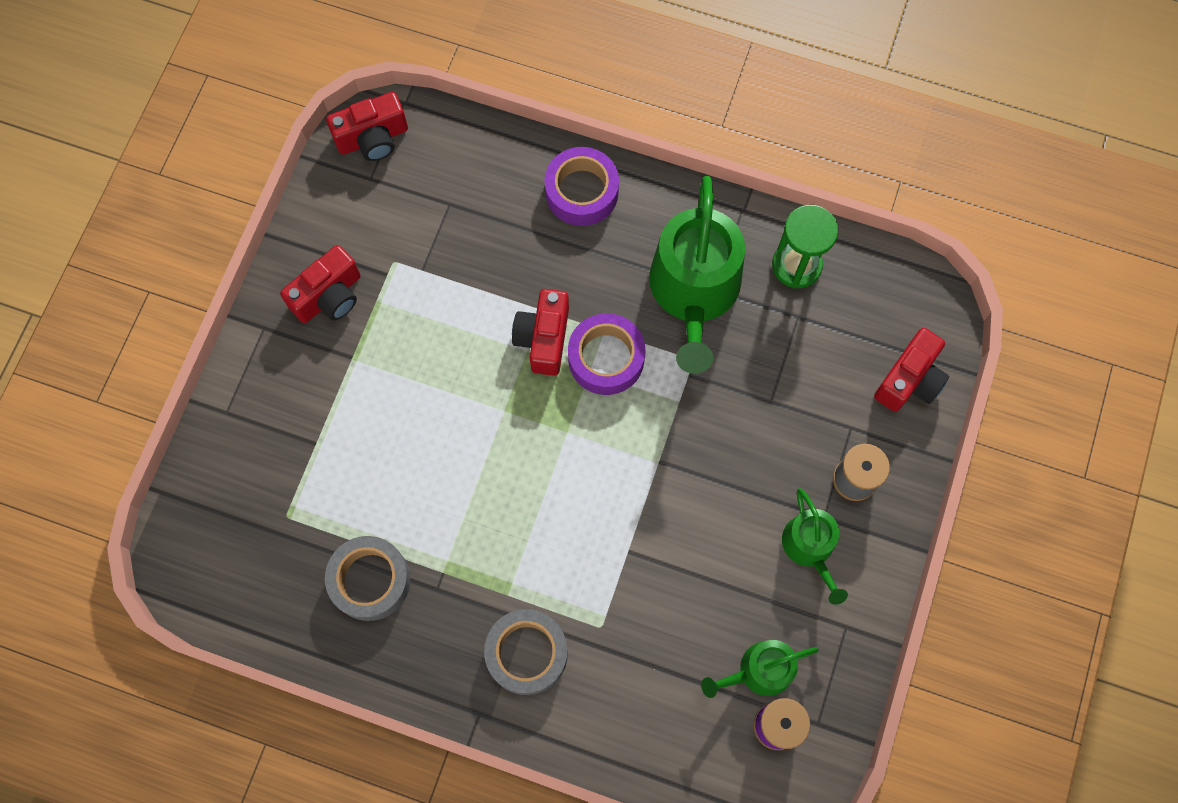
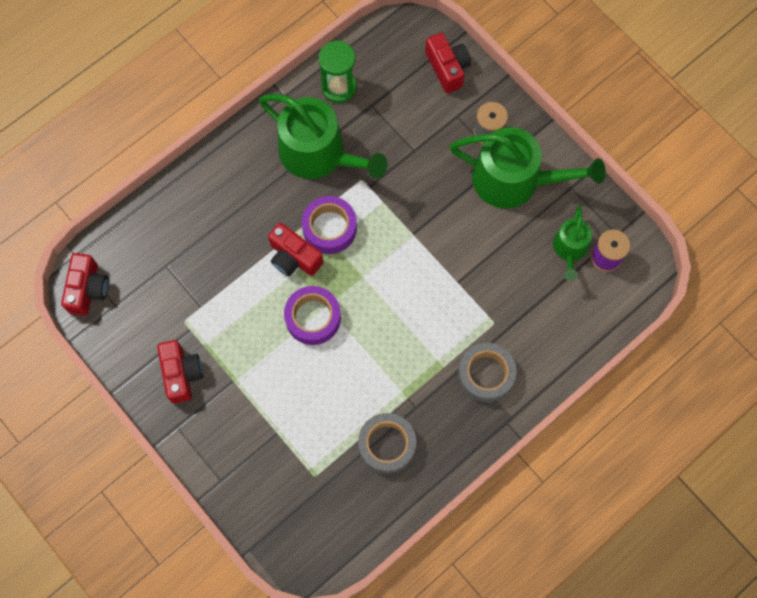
camera: 60 degrees left, 0 degrees up
(581, 192) = (211, 182): purple tape -> purple tape (313, 318)
(810, 548) = (514, 180): green watering can -> green watering can, size x1.87

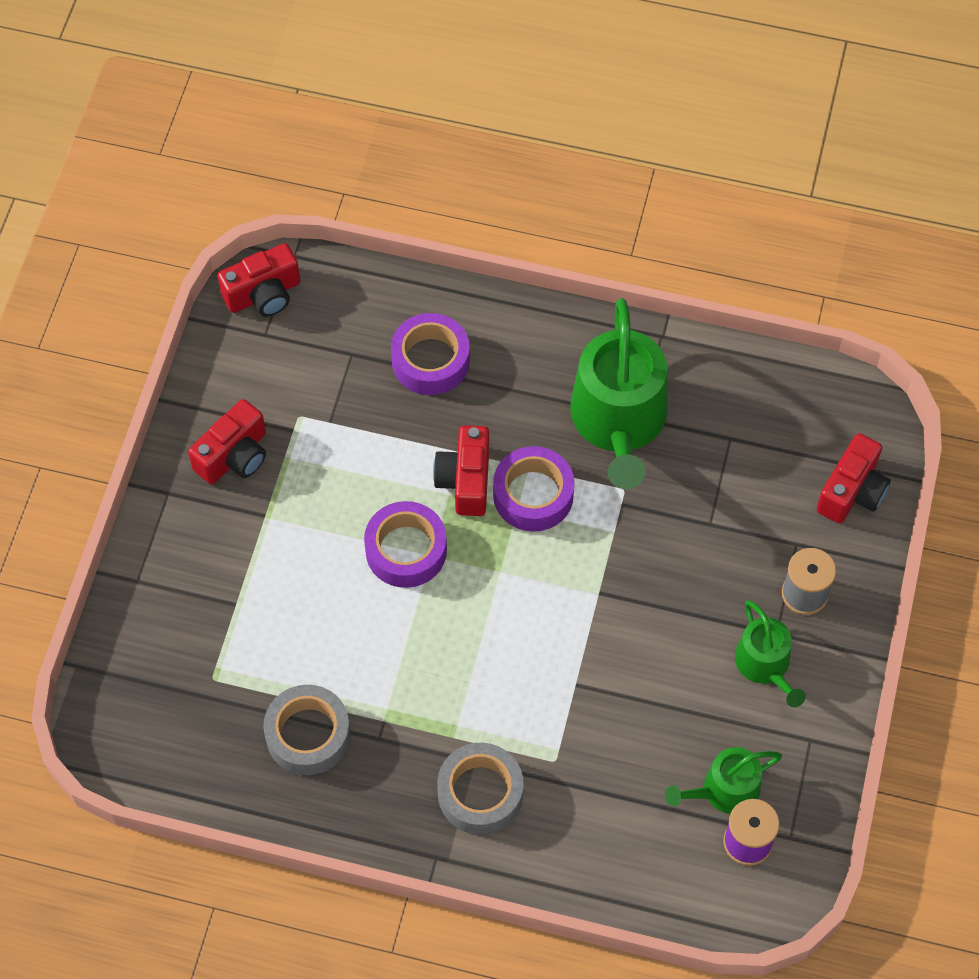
camera: 55 degrees right, 10 degrees down
(204, 226) = (430, 360): none -> purple tape
(339, 87) = (723, 387): green hourglass -> none
(514, 180) = (765, 665): green watering can -> green watering can, size x0.54

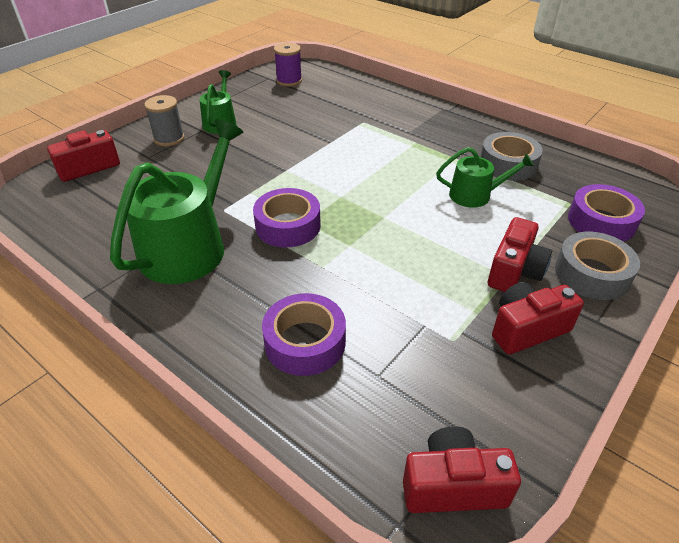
camera: 155 degrees left, 20 degrees down
(406, 550) = (401, 225): purple tape -> purple tape (601, 221)
(465, 480) = (331, 249): red camera -> red camera (514, 271)
(480, 793) = (412, 122): grey tape -> grey tape (592, 274)
(724, 790) = (284, 95): green watering can -> green watering can (475, 195)

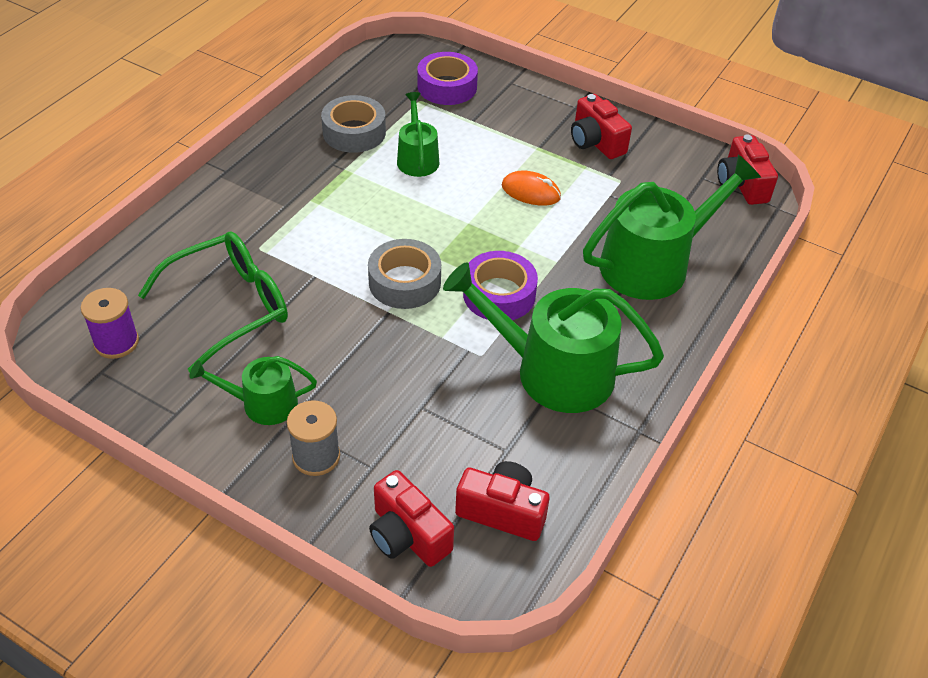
camera: 100 degrees left, 5 degrees up
(305, 342) = (653, 263): purple tape -> green watering can
(308, 112) = (229, 307): none -> green glasses
(429, 262) = (531, 192): none -> orange mouse
(514, 271) = (529, 142): red camera -> red camera (502, 511)
(592, 274) = (521, 102): grey tape -> grey tape (404, 282)

